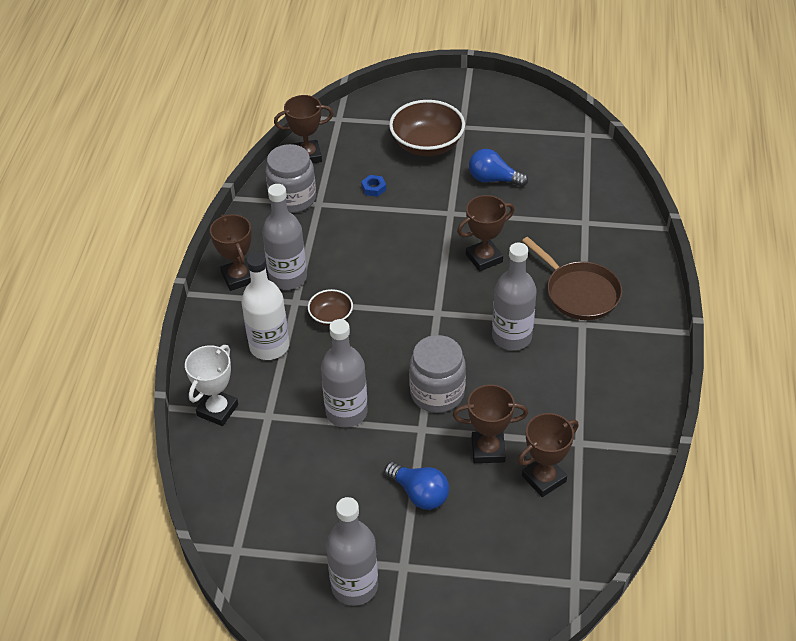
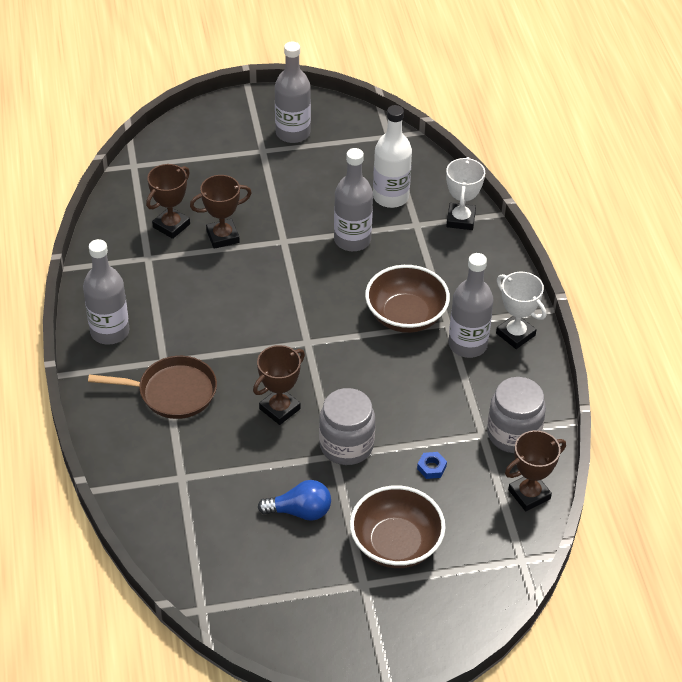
camera: 160 degrees right, 0 degrees up
(238, 277) = (515, 334): brown trophy -> white trophy
(269, 346) = (448, 278): white bottle -> white bottle (390, 197)
(331, 317) = (406, 316): brown bowl -> brown bowl, size x1.88
(419, 494) = (268, 196): blue light bulb -> none
(437, 393) = (281, 271): grey jar -> grey jar (346, 445)
(511, 337) = (228, 334): grey bottle -> grey bottle (110, 331)
(579, 293) = (172, 392): brown pan -> brown pan turned 150 degrees clockwise

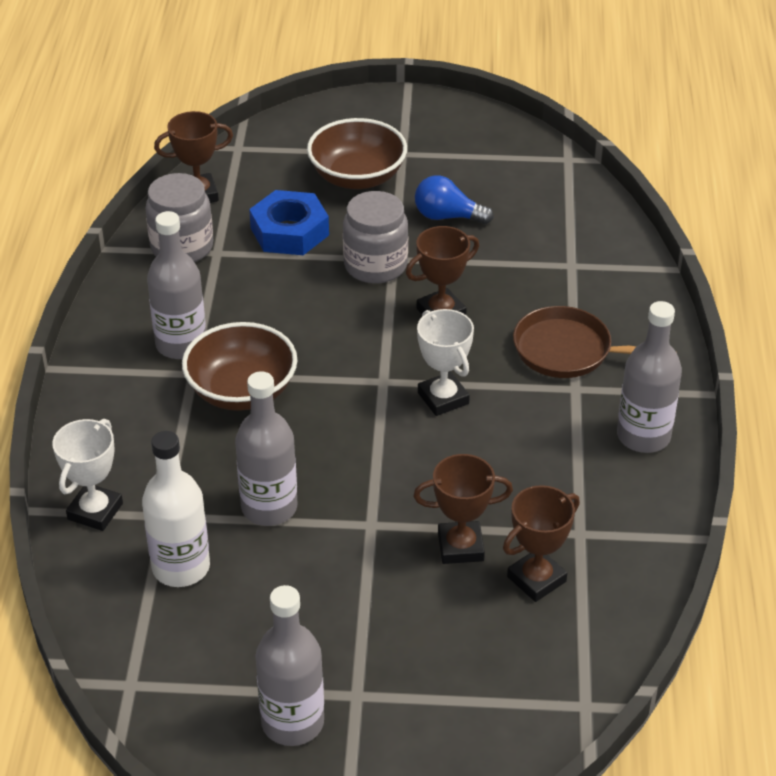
camera: 165 degrees left, 5 degrees down
(431, 467) = (289, 231): blue nut -> blue nut, size x2.37
(515, 334) = (114, 346): white trophy -> white trophy (443, 398)

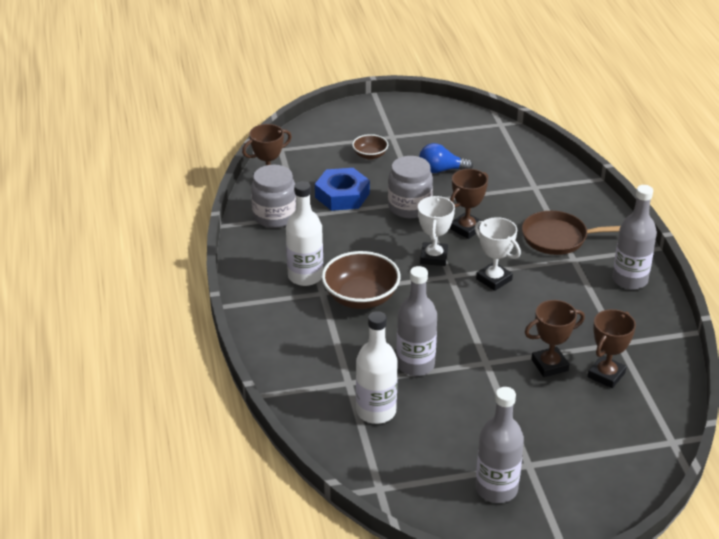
camera: 15 degrees left, 5 degrees down
(95, 511) = (301, 388): white trophy -> white trophy (433, 257)
(181, 344) = (305, 276): grey bottle -> white bottle
(357, 177) = (370, 155): brown bowl -> brown bowl, size x0.53

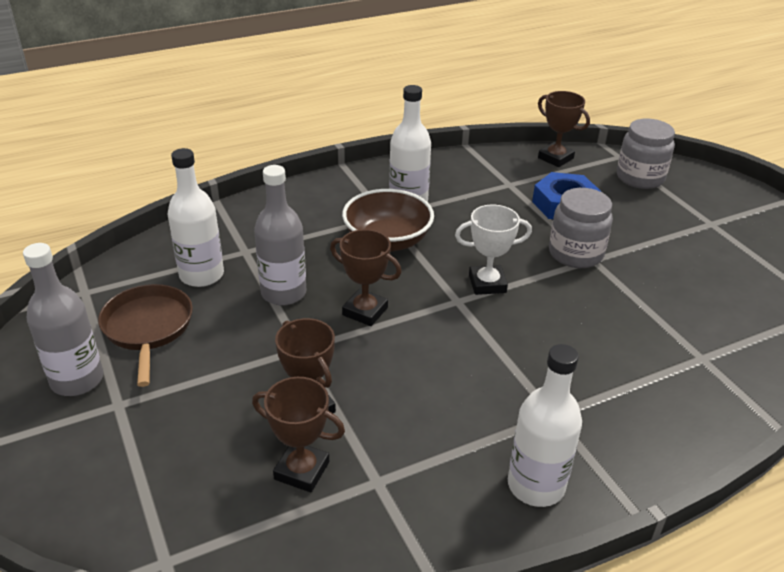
camera: 75 degrees right, 0 degrees up
(274, 216) = (498, 170): grey jar -> grey jar (640, 178)
(370, 155) = (658, 213): brown bowl -> none
(441, 170) = (672, 269): blue light bulb -> none
(466, 228) = (561, 304): brown trophy -> brown trophy (365, 311)
(494, 279) = (467, 339): white trophy -> none
(558, 238) = (595, 393): brown pan -> brown pan (148, 328)
(629, 280) = (536, 485): grey bottle -> white bottle

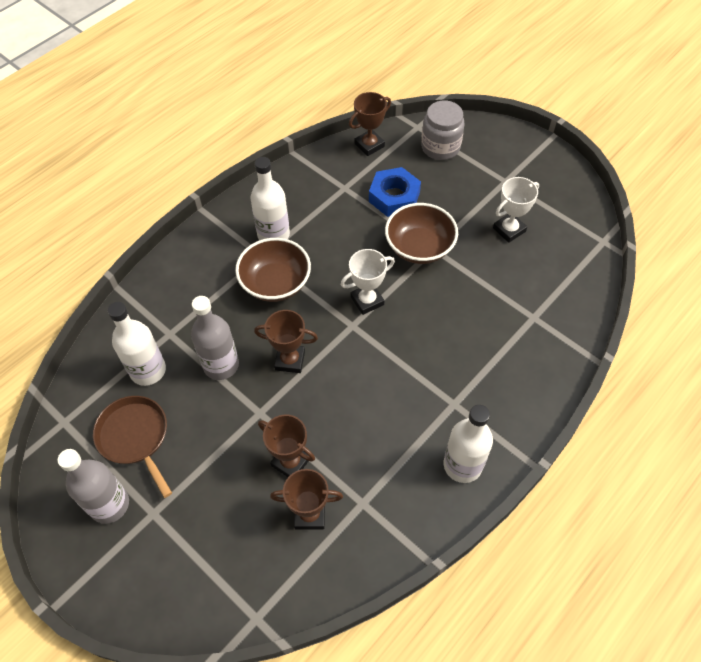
camera: 20 degrees left, 20 degrees up
(555, 158) = (369, 145): brown trophy -> brown trophy turned 60 degrees counterclockwise
(575, 254) = (419, 247): grey jar -> brown bowl
(699, 267) = (509, 230): none -> white trophy

